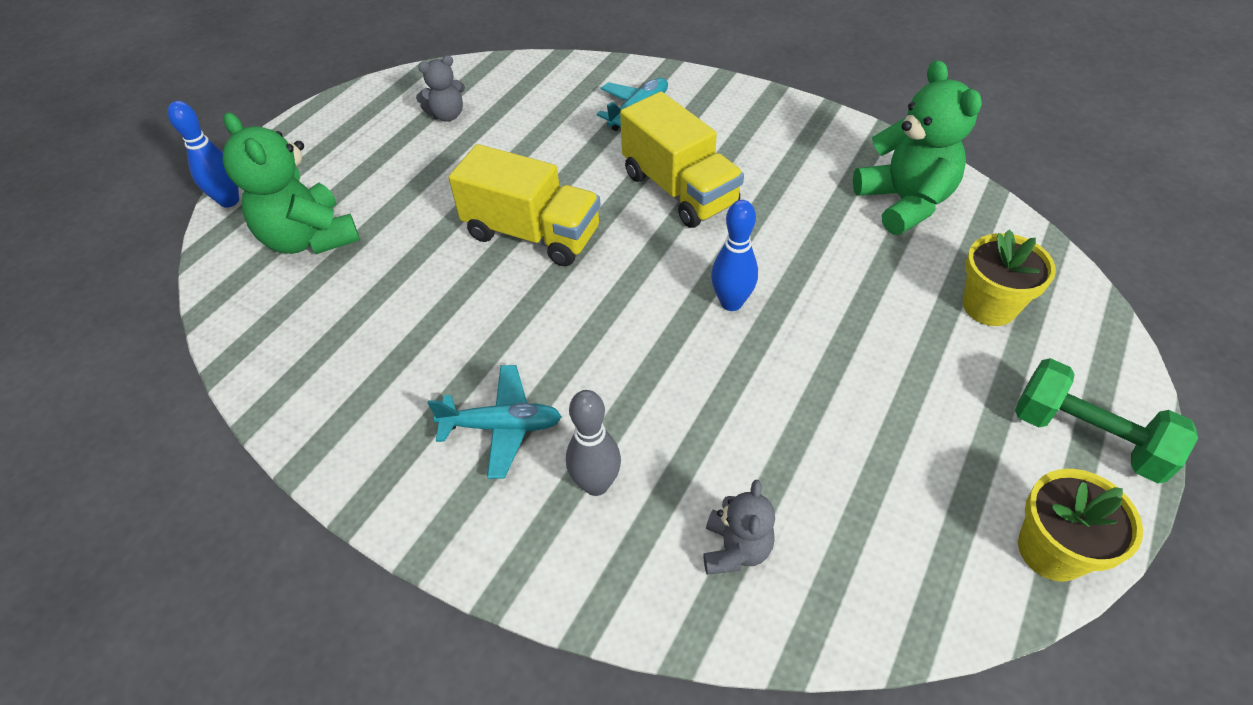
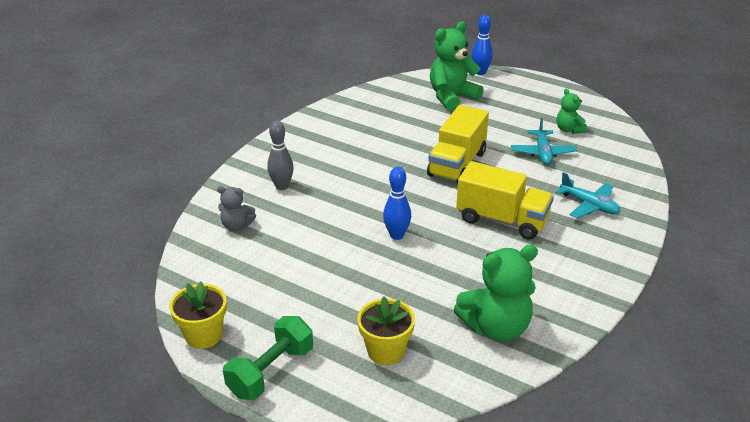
camera: 90 degrees right, 15 degrees down
(447, 115) = (569, 130): grey teddy bear -> green teddy bear
(502, 426) = (320, 159): turquoise plane -> turquoise plane (542, 153)
(679, 190) = (502, 220): yellow truck -> yellow truck turned 120 degrees counterclockwise

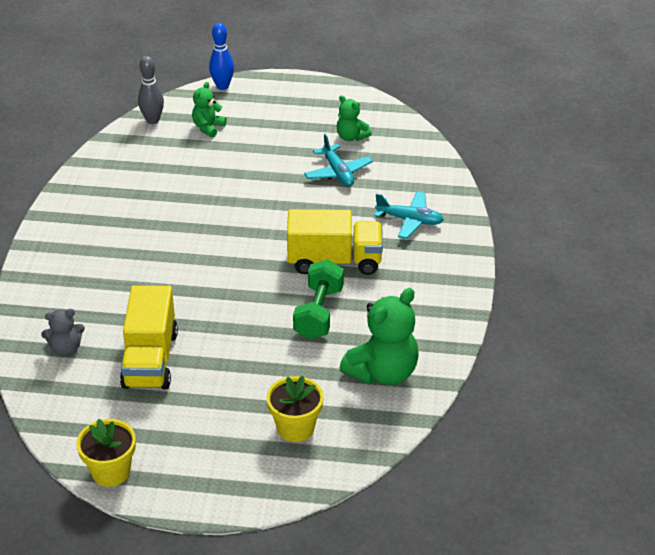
camera: 25 degrees left, 5 degrees up
(271, 371) = (200, 483): green dumbbell -> green dumbbell (318, 313)
(282, 186) = (85, 289): grey bowling pin -> grey bowling pin (152, 120)
(397, 235) = (240, 309): blue bowling pin -> none
(452, 97) = (208, 127): green teddy bear -> green teddy bear, size x0.54
(457, 164) = (257, 210): yellow truck -> yellow truck (150, 359)

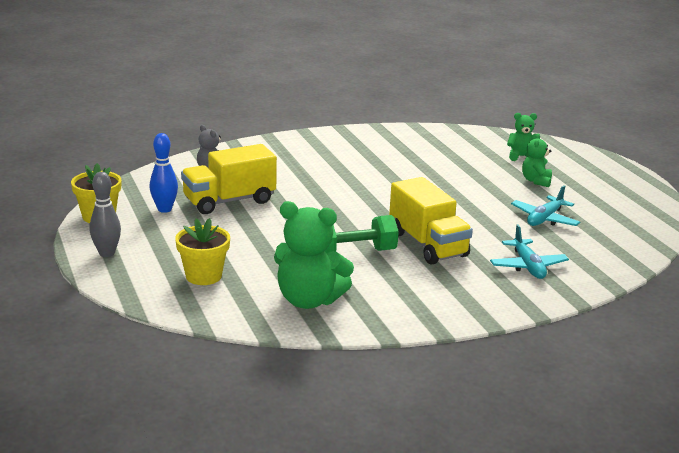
camera: 60 degrees right, 15 degrees down
(152, 120) = (498, 136): grey bowling pin -> grey bowling pin (107, 253)
(222, 86) = (580, 149): blue bowling pin -> blue bowling pin (164, 209)
(351, 137) = (601, 213): green teddy bear -> green teddy bear (536, 181)

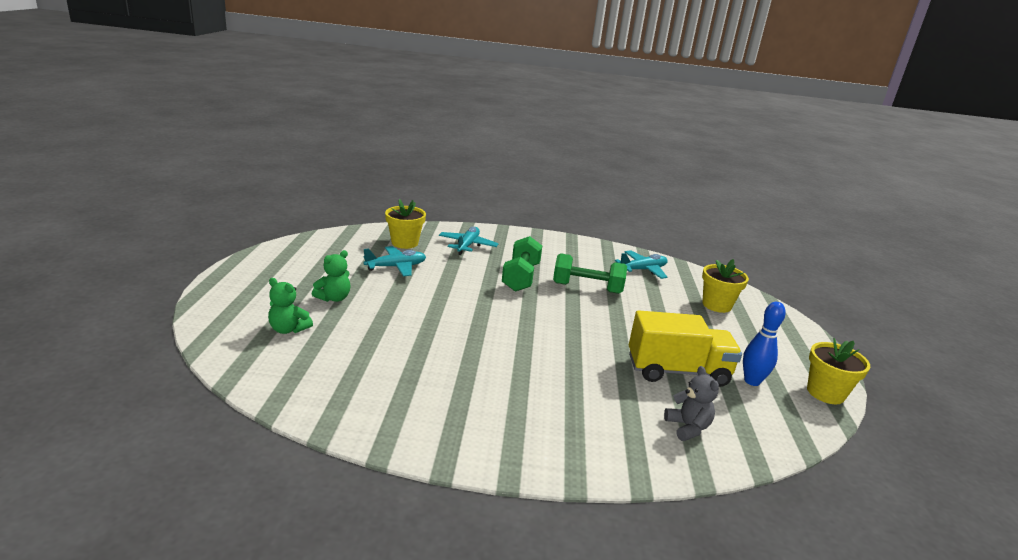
camera: 155 degrees left, 0 degrees up
(107, 253) = (804, 347): grey bowling pin -> none
(309, 300) = (642, 270): green teddy bear -> turquoise plane
(427, 244) = (521, 277): yellow truck -> green dumbbell
(586, 247) = (404, 243): none -> yellow flower pot

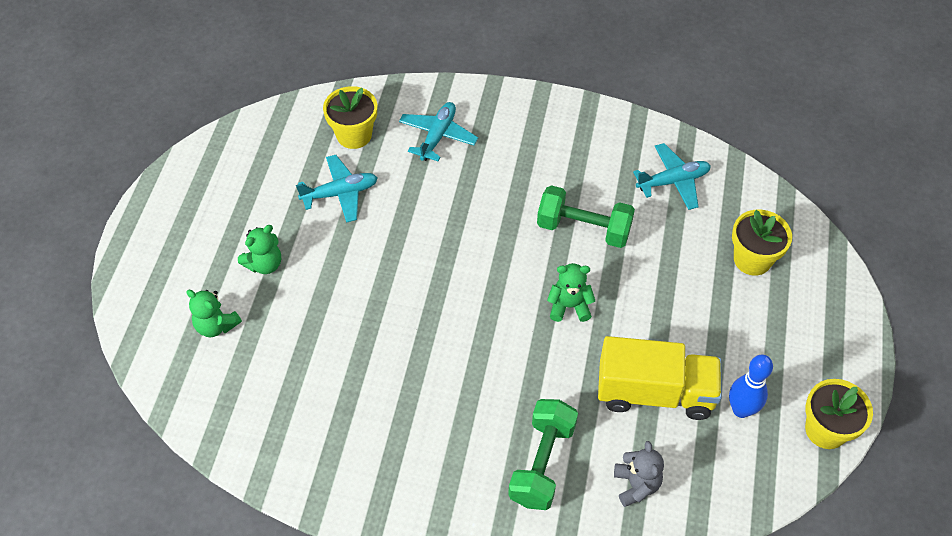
camera: 10 degrees right, 30 degrees up
(521, 277) = (499, 208): green dumbbell -> green dumbbell (542, 463)
(590, 324) = (569, 306): none -> green teddy bear

